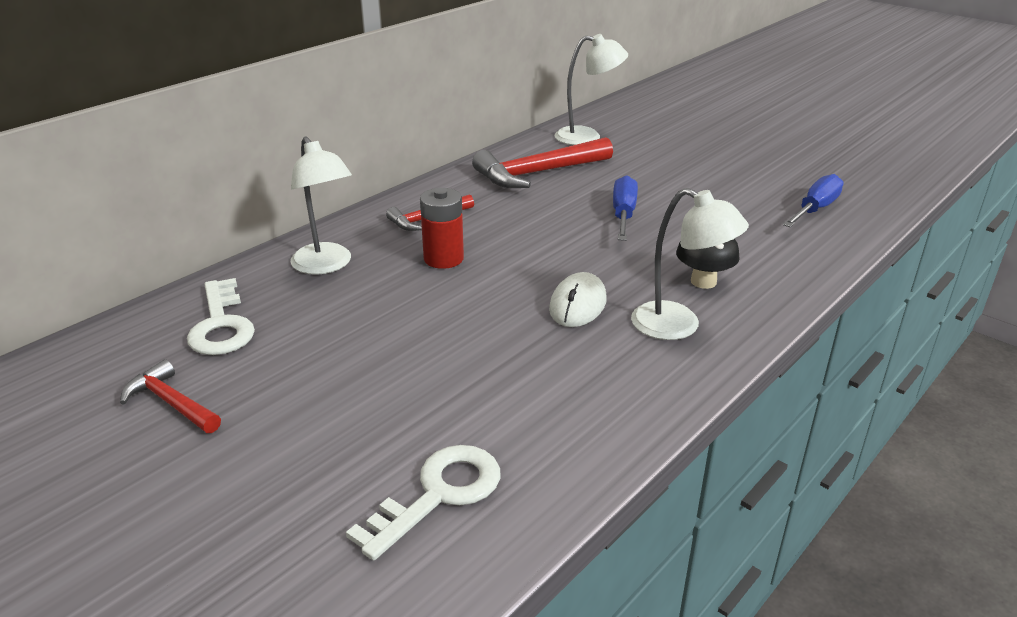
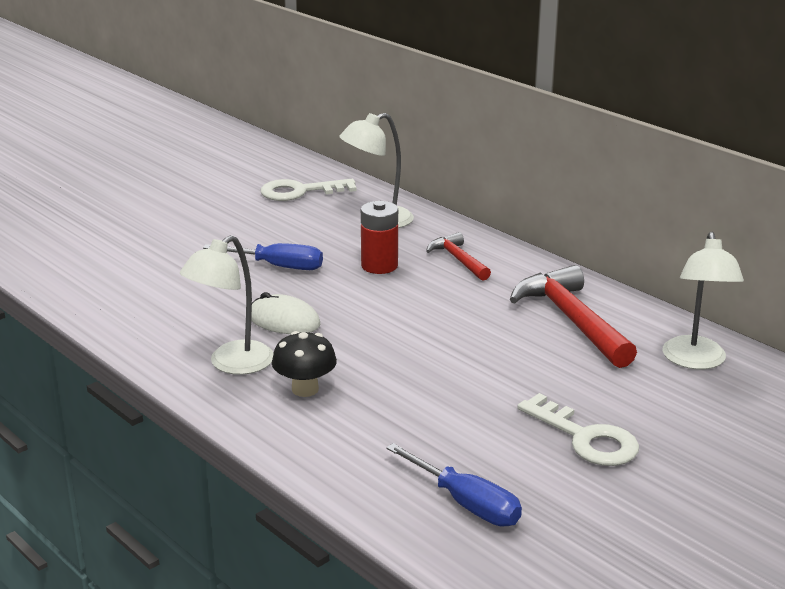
camera: 95 degrees right, 5 degrees down
(171, 403) = (216, 185): red hammer -> none
(439, 494) = (87, 260): white key -> white key (586, 438)
(623, 214) = (462, 362): blue screwdriver -> blue screwdriver (279, 266)

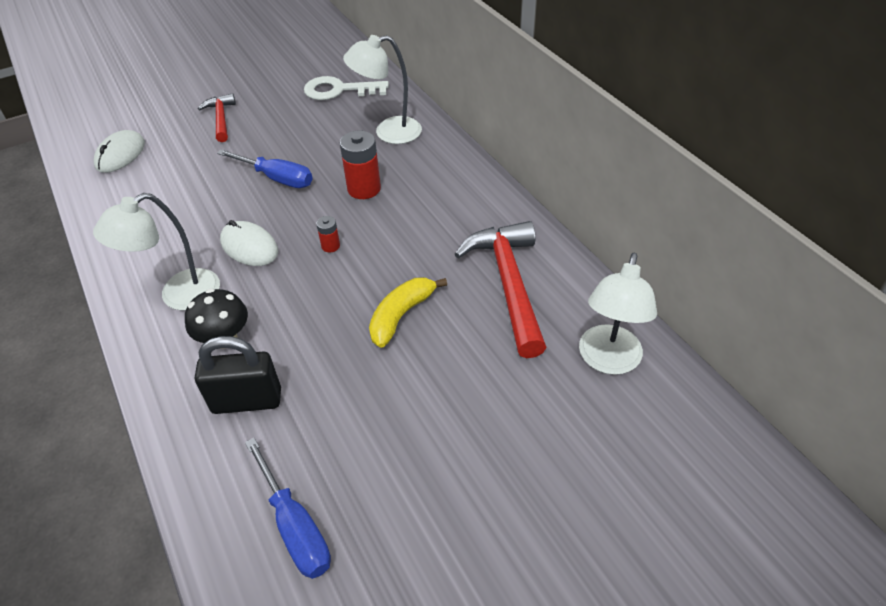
camera: 15 degrees right, 20 degrees up
(80, 263) = (120, 154): none -> white mouse
(360, 429) = (247, 401): none -> black padlock
(372, 311) = (330, 246): none -> red battery
(458, 260) = (437, 190): red hammer -> red hammer (221, 119)
(478, 353) = (401, 315): none -> yellow banana
(586, 438) = (452, 454): white key -> none

